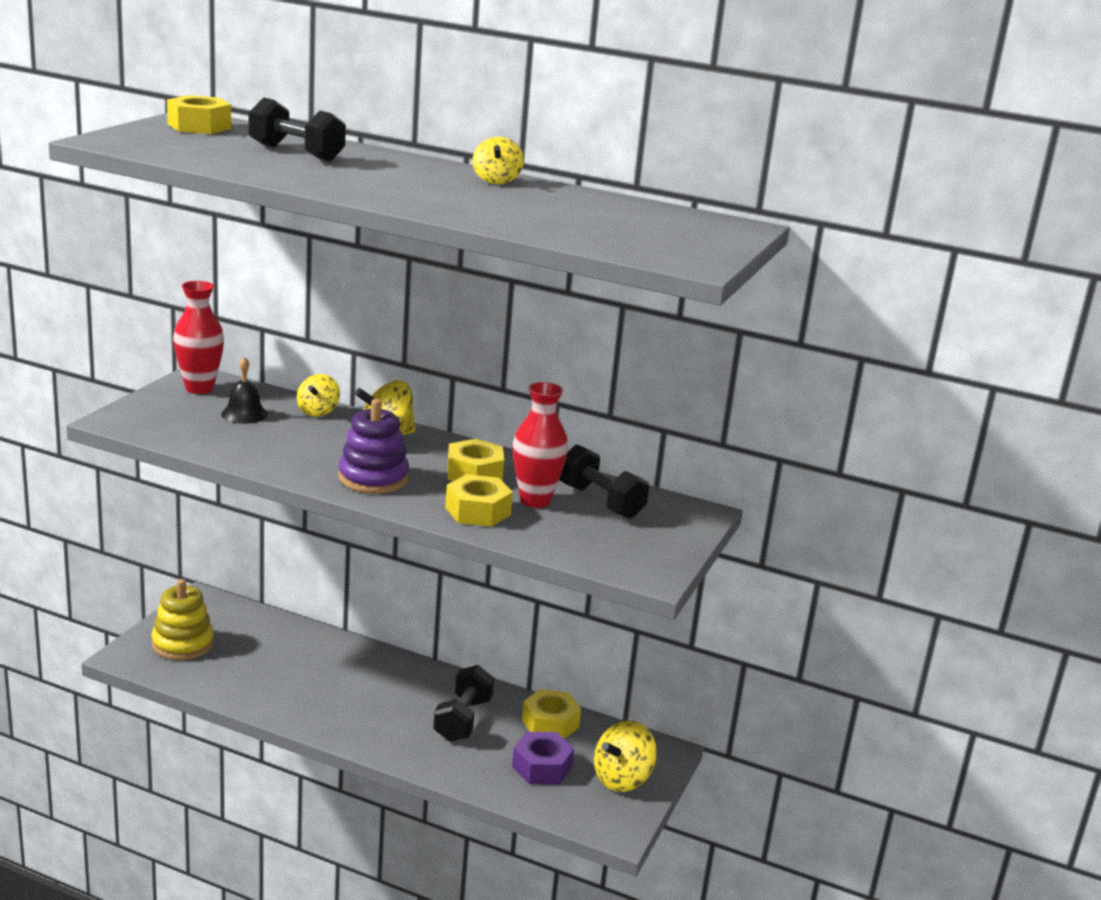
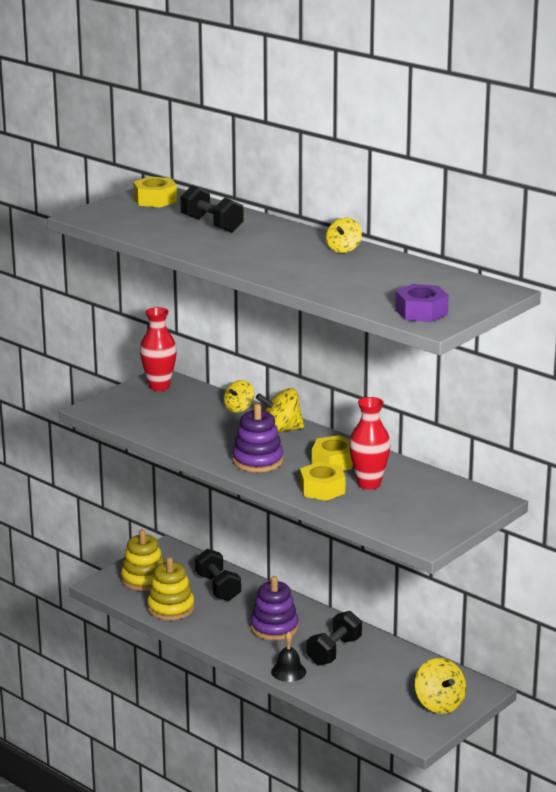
camera: 20 degrees right, 0 degrees up
(230, 681) = (171, 608): none -> yellow stacking toy
(244, 414) = (184, 408): black bell -> black bell (288, 671)
(375, 695) = (274, 628): none -> purple stacking toy
(542, 767) = (381, 689): purple nut -> purple nut (421, 312)
(550, 723) = (401, 661): yellow nut -> none
(600, 501) = (418, 488): black dumbbell -> black dumbbell (218, 588)
(622, 779) = (439, 704): yellow spinning top -> yellow spinning top turned 90 degrees counterclockwise

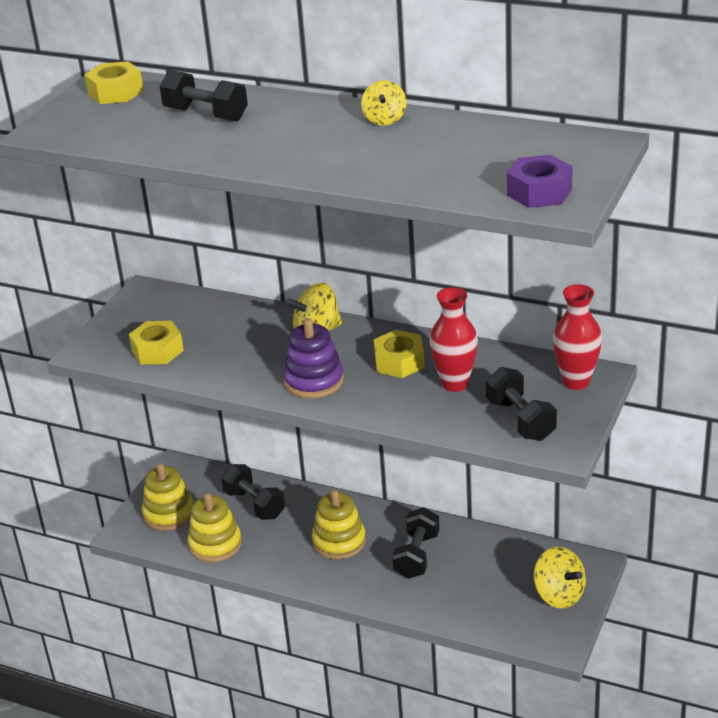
camera: 15 degrees left, 10 degrees up
(159, 386) = (149, 303): red vase -> red vase (576, 382)
(239, 408) = (254, 313): yellow spinning top -> none
(274, 628) = (339, 541): purple stacking toy -> yellow stacking toy
(288, 671) = (381, 595): black bell -> none
(322, 489) = (407, 403): yellow nut -> yellow nut (157, 350)
(405, 517) = (520, 420): none -> black dumbbell

